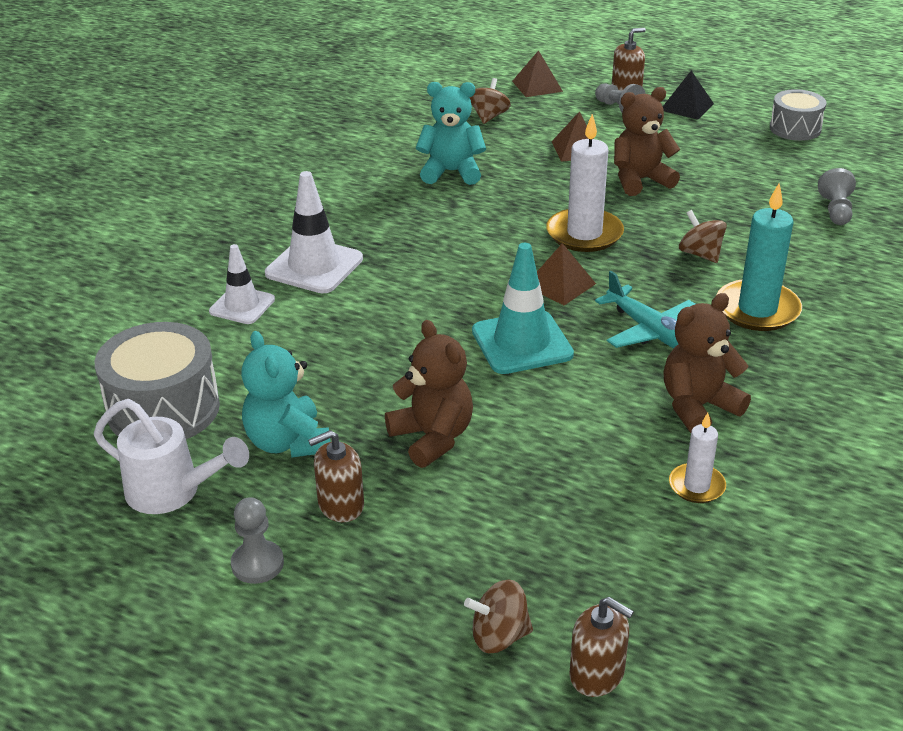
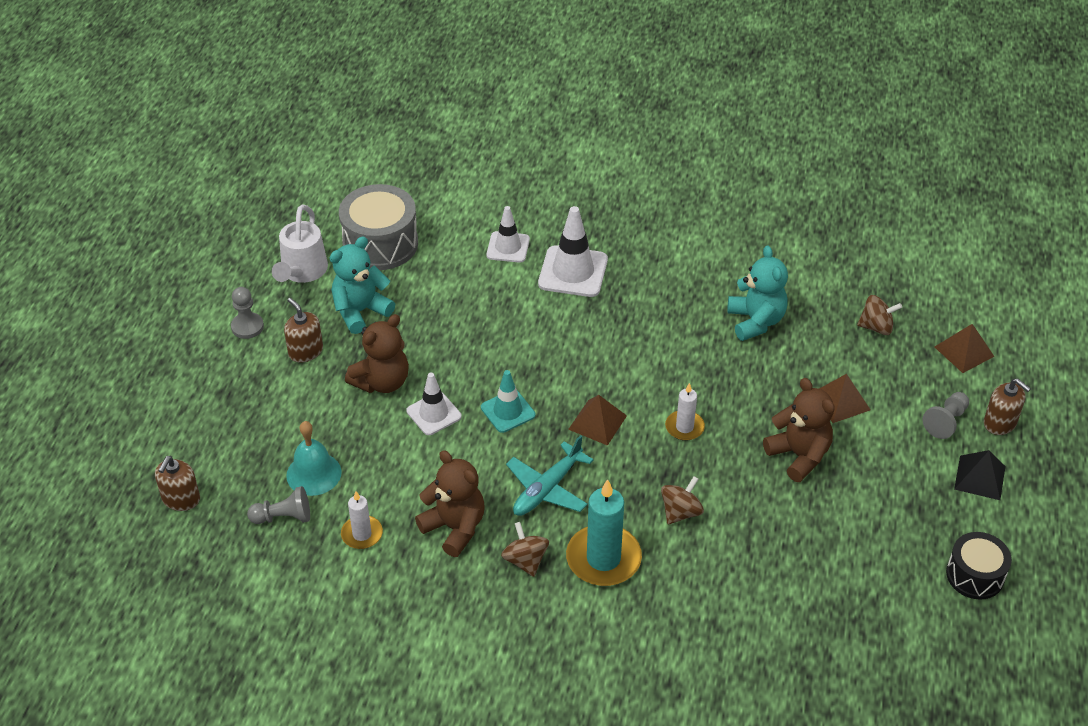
camera: 75 degrees right, 10 degrees up
(499, 636) = (205, 448): brown spinning top -> brown spinning top (525, 560)
(506, 400) = (434, 414): none -> white traffic cone
(522, 343) = (508, 411): turquoise traffic cone -> turquoise traffic cone, size x0.64
(580, 520) = (313, 473): none -> turquoise bell
(584, 234) = (684, 427): white candle -> white candle, size x0.56
(795, 128) = (975, 575): grey drum -> black drum
(835, 210) = (804, 614): grey pawn -> grey pawn (283, 517)

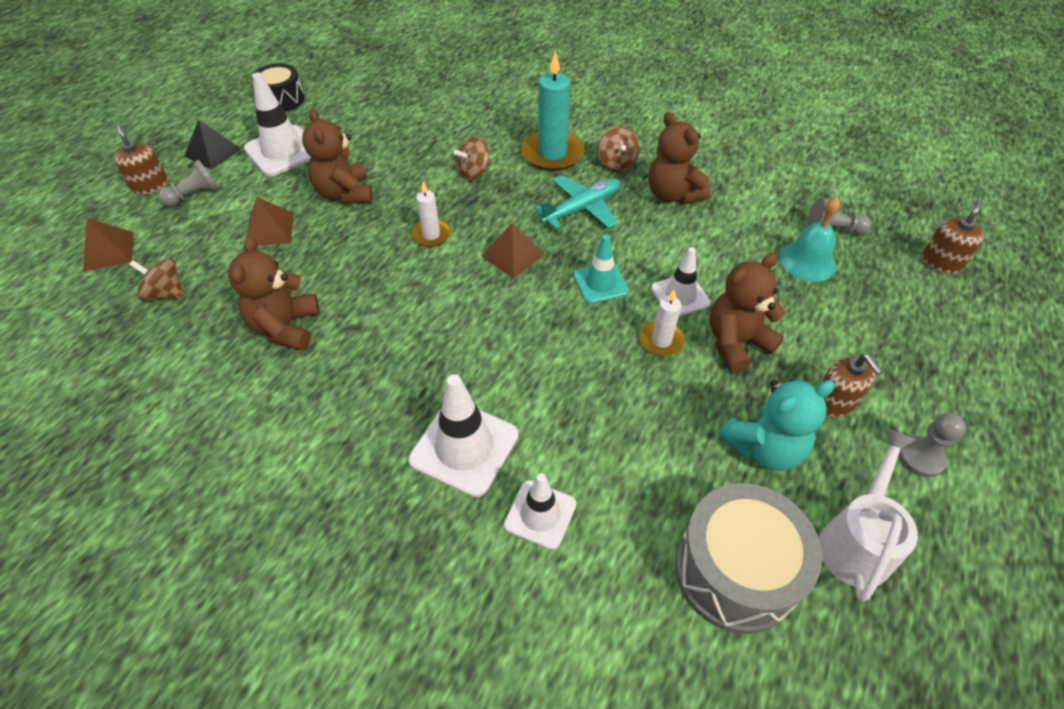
camera: 165 degrees left, 5 degrees up
(362, 534) = (757, 204): white candle -> white candle (661, 340)
(755, 321) = (285, 327): turquoise teddy bear -> brown teddy bear
(906, 495) = (283, 151): none -> white traffic cone

